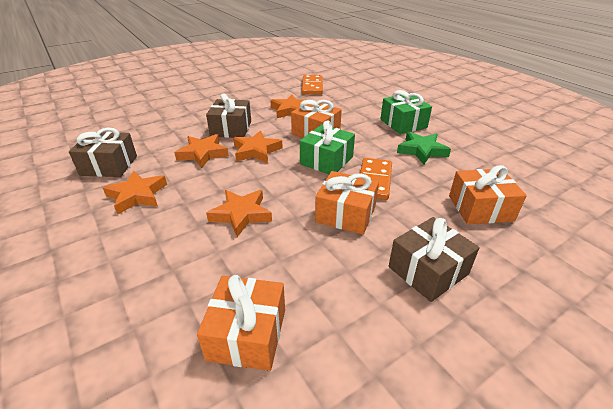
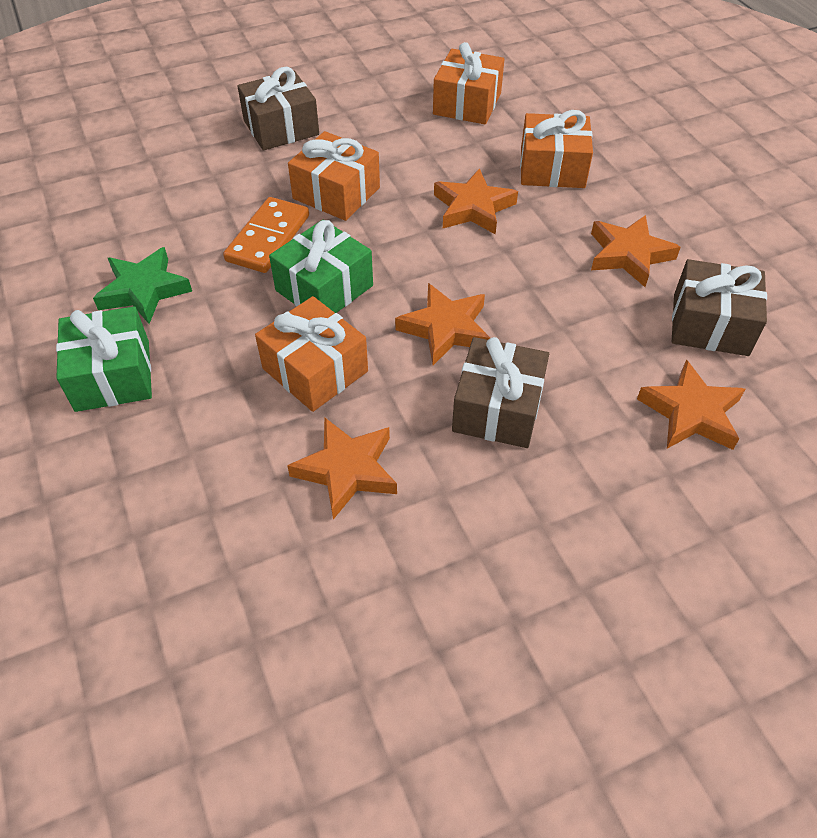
camera: 170 degrees left, 15 degrees up
(203, 154) = (546, 334): orange star -> orange star (691, 413)
(312, 87) = (244, 612): orange domino -> none
(480, 208) = (158, 181): orange gift -> orange gift (552, 168)

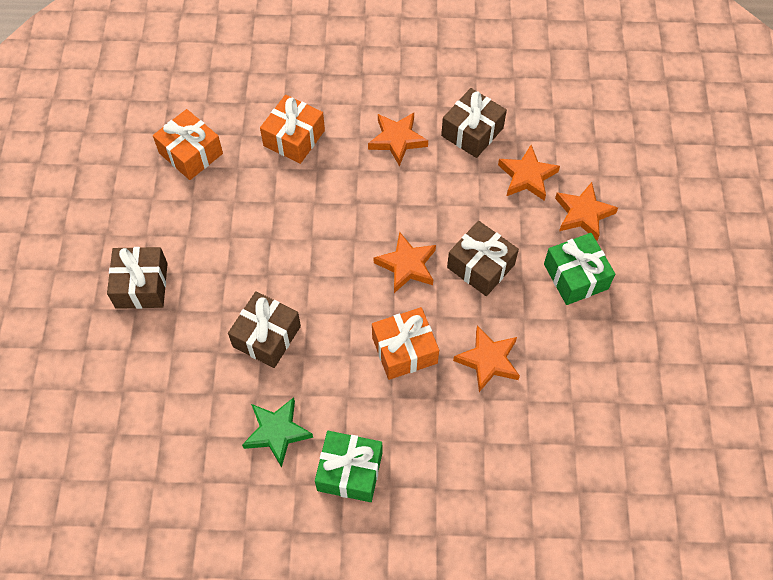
camera: 65 degrees left, 10 degrees up
(268, 238) = (267, 336): orange domino -> brown gift
(324, 288) = (335, 319): green gift -> green gift (575, 276)
(336, 193) = (243, 277): orange gift -> none
(473, 208) = (307, 201): orange star -> orange star (583, 214)

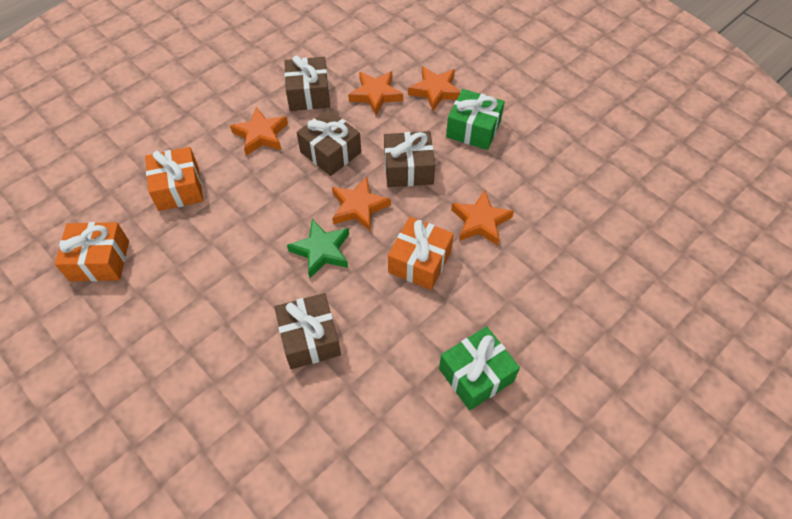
camera: 45 degrees left, 5 degrees down
(141, 285) = (161, 390): brown gift -> brown gift (330, 152)
(277, 432) = (394, 398): green star -> green star (321, 251)

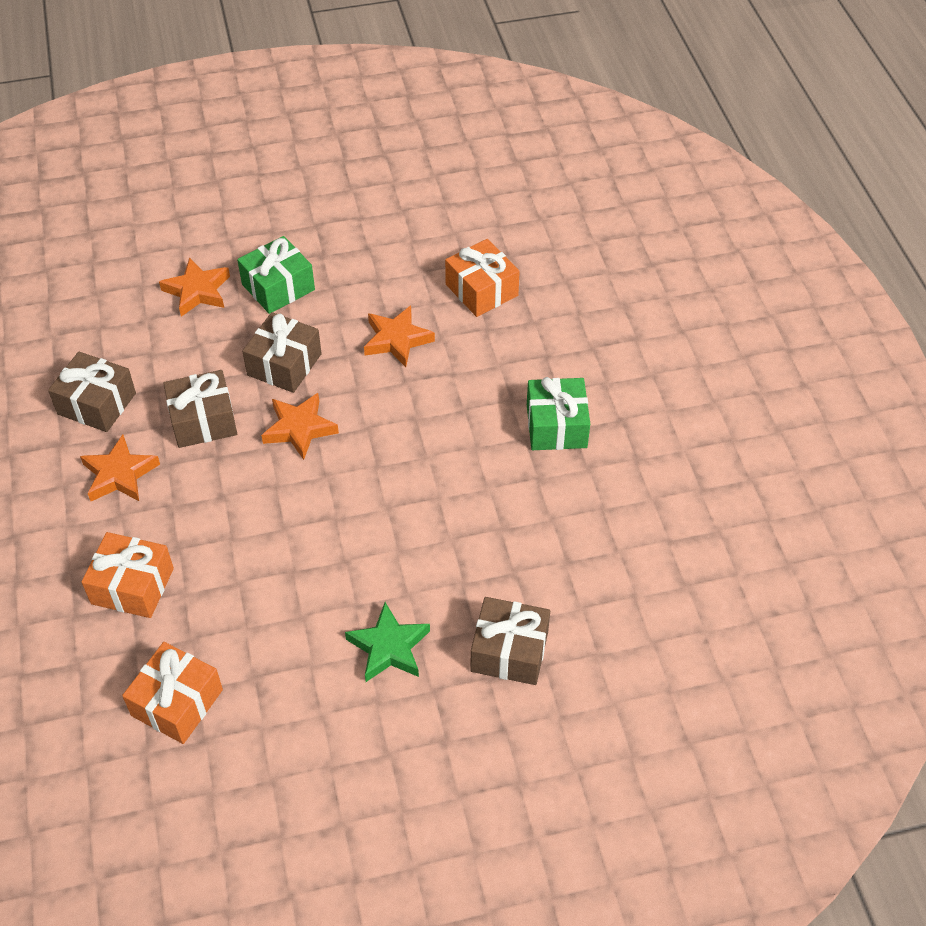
camera: 60 degrees left, 5 degrees down
(310, 338) = (427, 538): brown gift -> brown gift (509, 651)
(321, 251) = (330, 484): green star -> green star (389, 647)
(376, 95) = (155, 344): orange star -> none
(419, 261) = (406, 409): orange gift -> orange gift (481, 290)

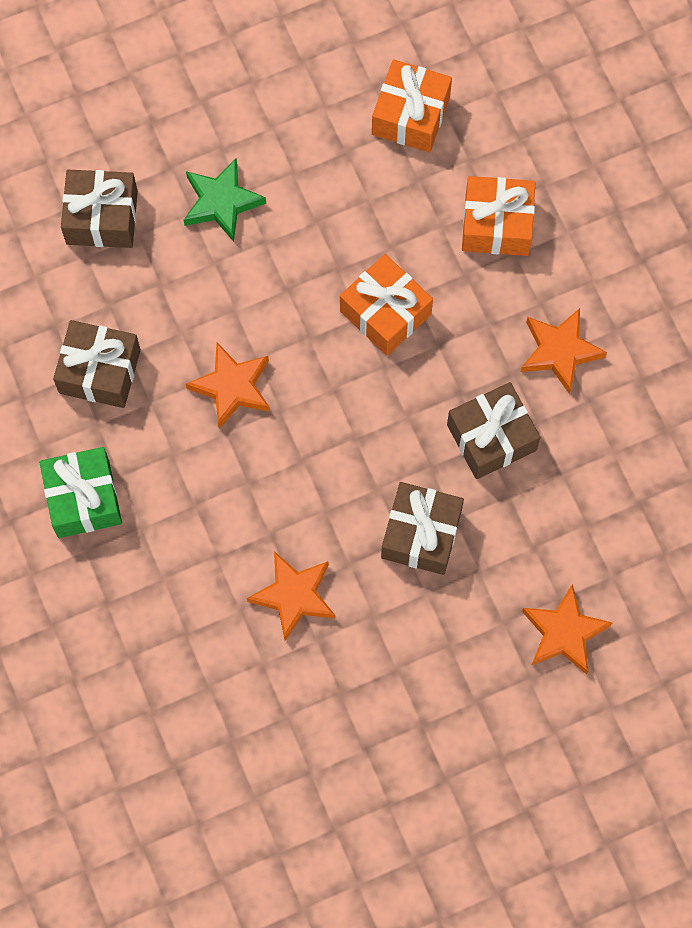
camera: 170 degrees right, 20 degrees up
(97, 403) = (622, 440): brown gift -> brown gift (99, 371)
(278, 287) = (463, 657): green gift -> none
(299, 428) = (378, 445): orange star -> orange star (232, 387)
(481, 290) = (202, 697): orange gift -> orange gift (385, 312)

